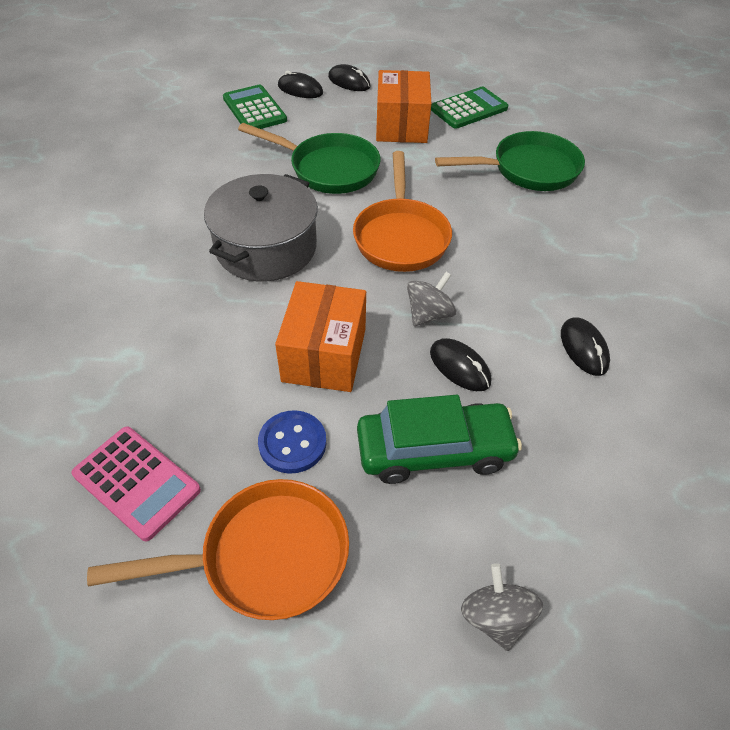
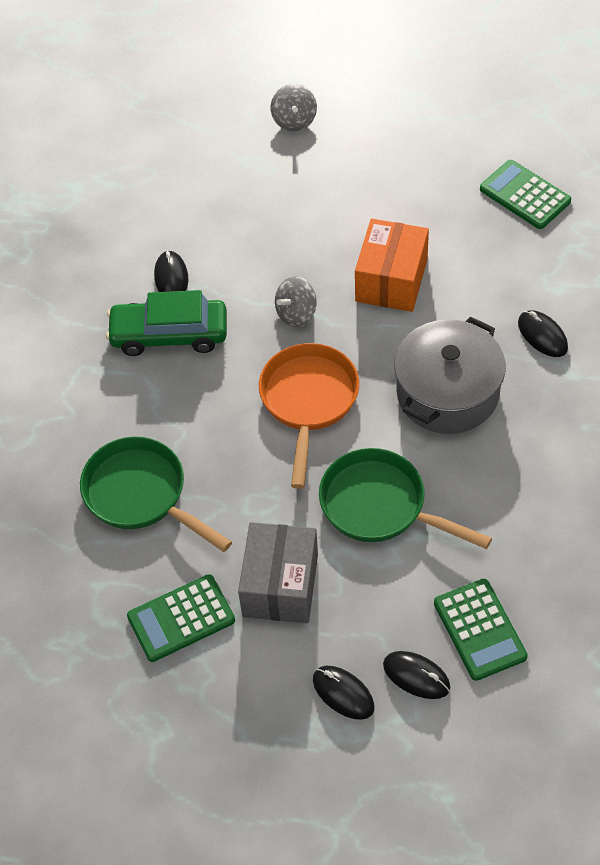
camera: 170 degrees left, 5 degrees up
(136, 482) = (525, 195): pink calculator -> green calculator
(264, 556) = (432, 152): orange pan -> none
(292, 443) = (416, 215): blue button -> none
(401, 125) = (280, 585): orange box -> grey box
(434, 450) = (313, 207): green car -> green car (169, 334)
(459, 367) = (280, 266): black mouse -> black mouse (542, 335)
(528, 170) = (141, 495): green pan -> green pan turned 45 degrees clockwise

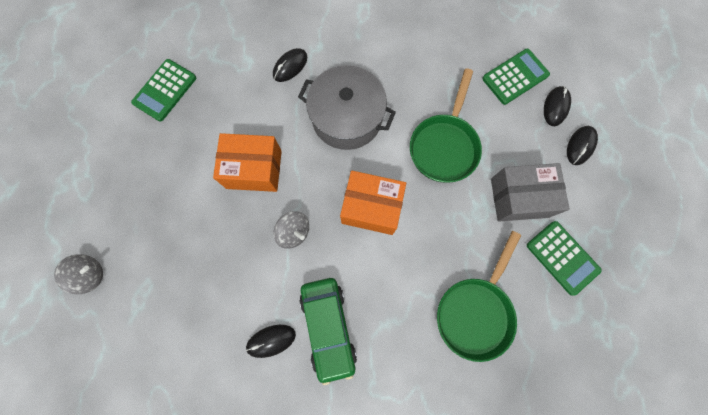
camera: 105 degrees left, 20 degrees up
(308, 401) = (371, 208): orange pan -> orange box

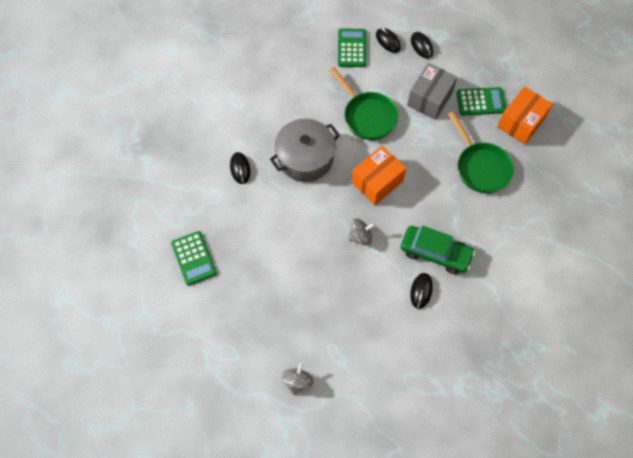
camera: 55 degrees left, 10 degrees down
(254, 169) = (298, 235): orange box -> orange box (520, 122)

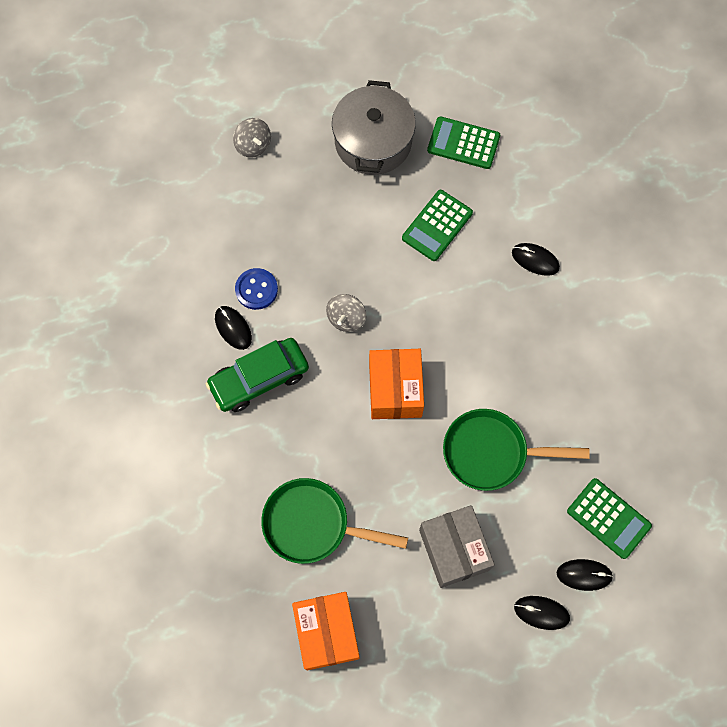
camera: 130 degrees right, 5 degrees up
(305, 158) = (491, 337): grey pot -> grey pot (373, 142)
(387, 298) = (256, 289): none -> blue button
(480, 102) = (397, 610): green calculator -> green calculator (437, 225)

